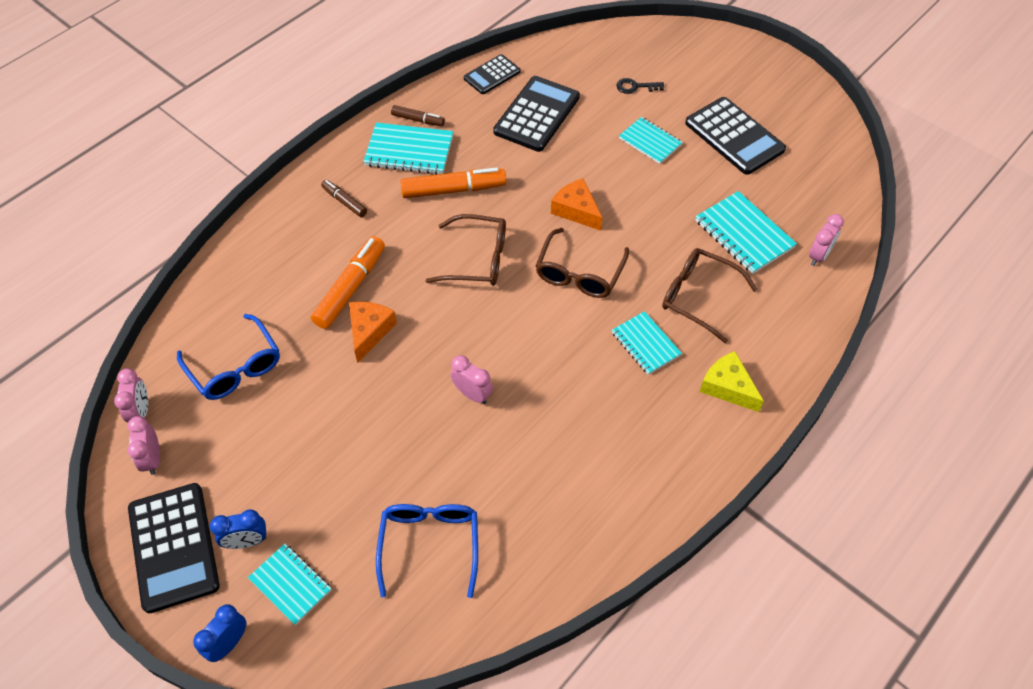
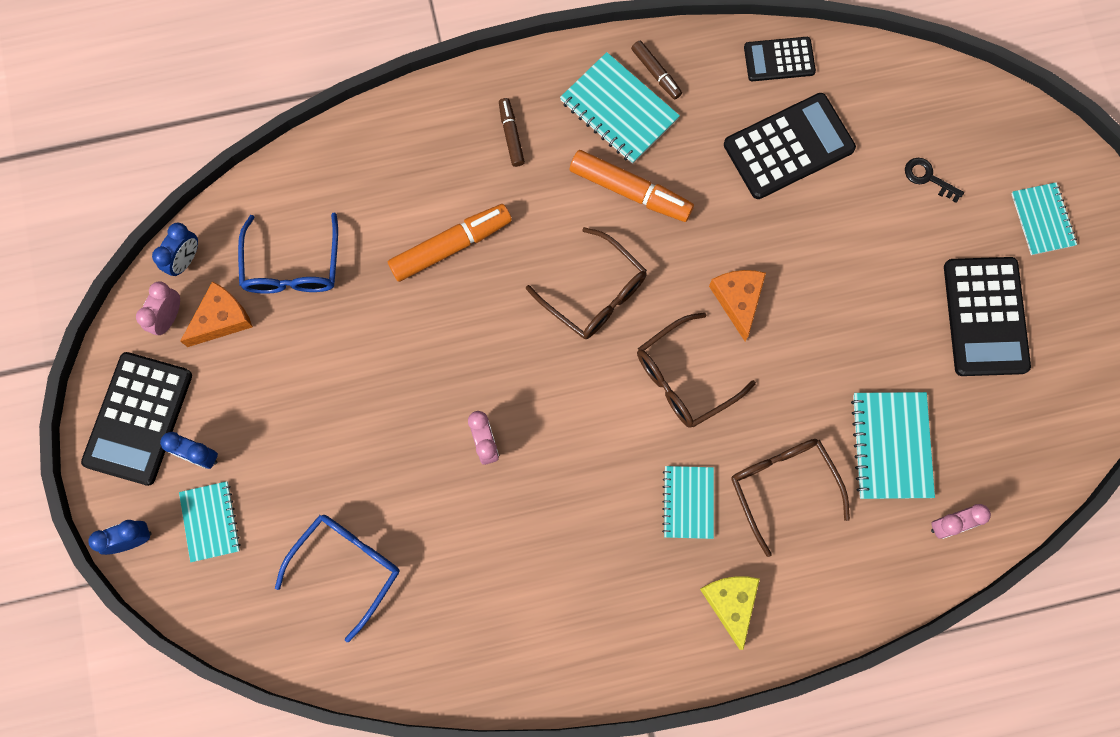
camera: 35 degrees right, 20 degrees up
(141, 411) = (185, 260): pink clock -> blue clock
(369, 331) = (436, 309): orange cheese -> orange cheese (221, 319)
(650, 142) = (885, 263): turquoise notebook -> turquoise notebook (1042, 219)

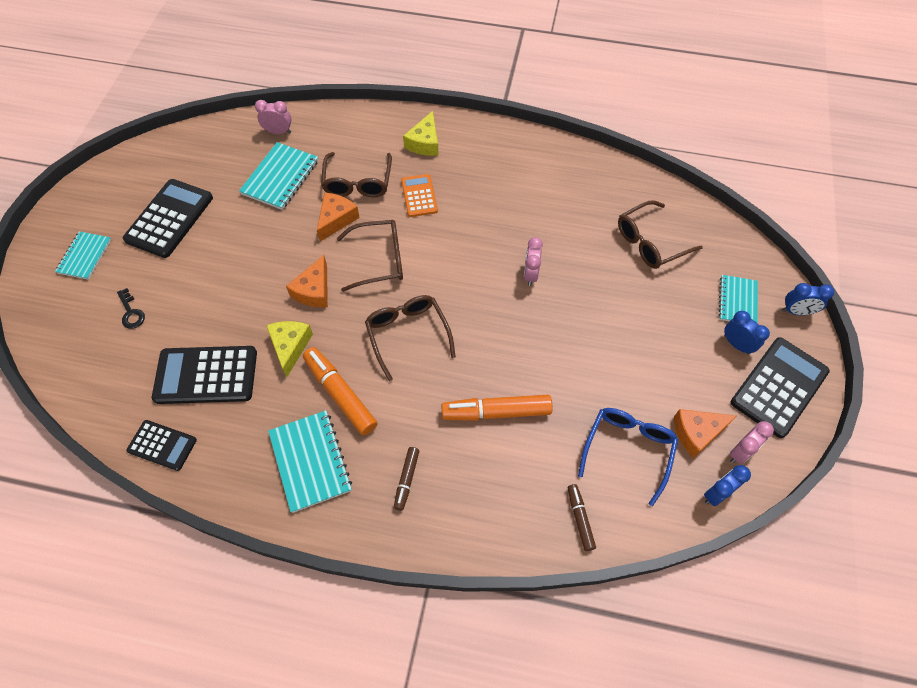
camera: 155 degrees left, 15 degrees down
(347, 567) = (650, 242): blue glasses -> brown glasses
(656, 73) = (262, 479): brown marker -> brown marker (580, 518)
(688, 502) = (419, 196): turquoise notebook -> orange calculator
(719, 219) = (290, 346): none -> yellow cheese
(774, 413) = (336, 219): none -> orange cheese

